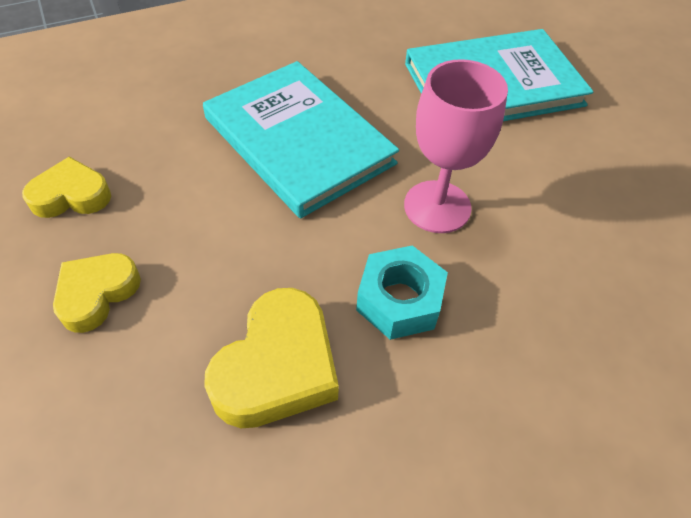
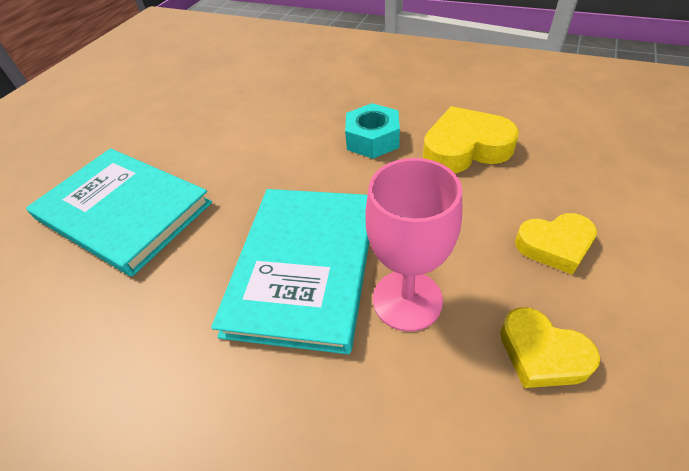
camera: 125 degrees left, 5 degrees down
(437, 207) = (289, 165): pink goblet -> pink goblet (407, 300)

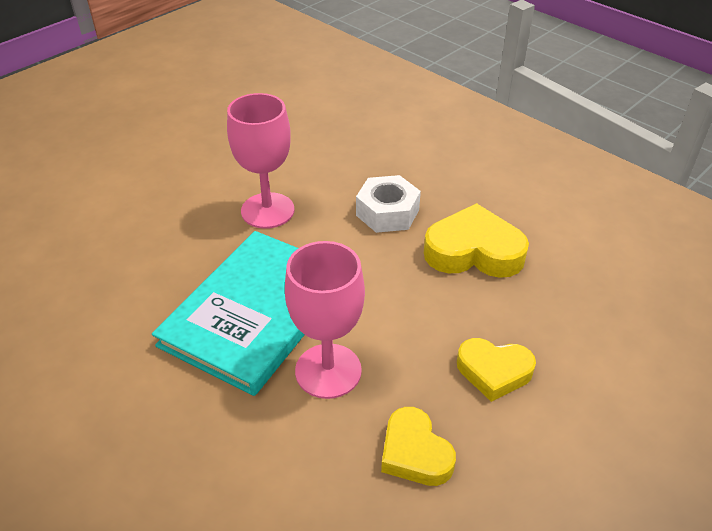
camera: 15 degrees right, 5 degrees down
(124, 211) = (124, 210): turquoise book -> none
(265, 169) = (267, 210): none -> pink goblet
(372, 139) = (387, 212): turquoise nut -> white nut

